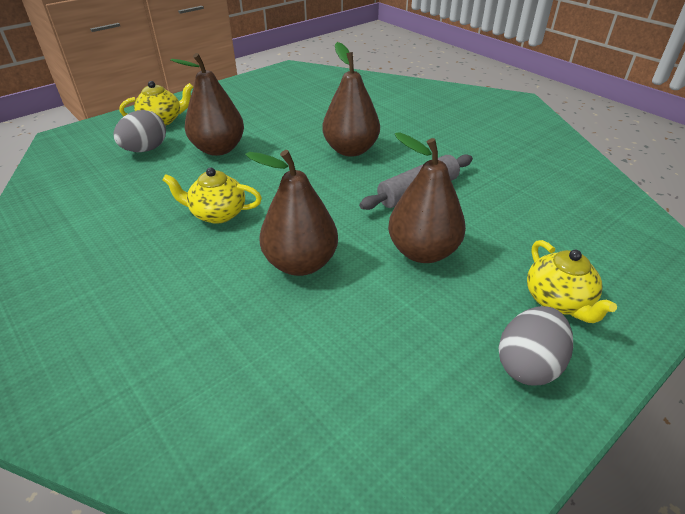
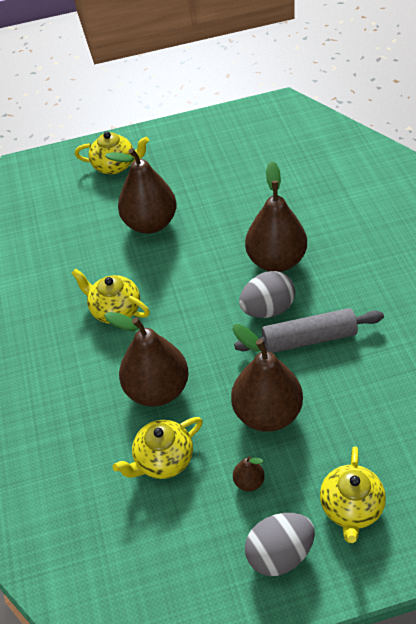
camera: 30 degrees right, 10 degrees up
(145, 149) = (85, 206): grey egg -> grey egg (267, 309)
(346, 320) = (163, 459): none -> yellow teapot
(448, 311) = (249, 481): none -> brown pear

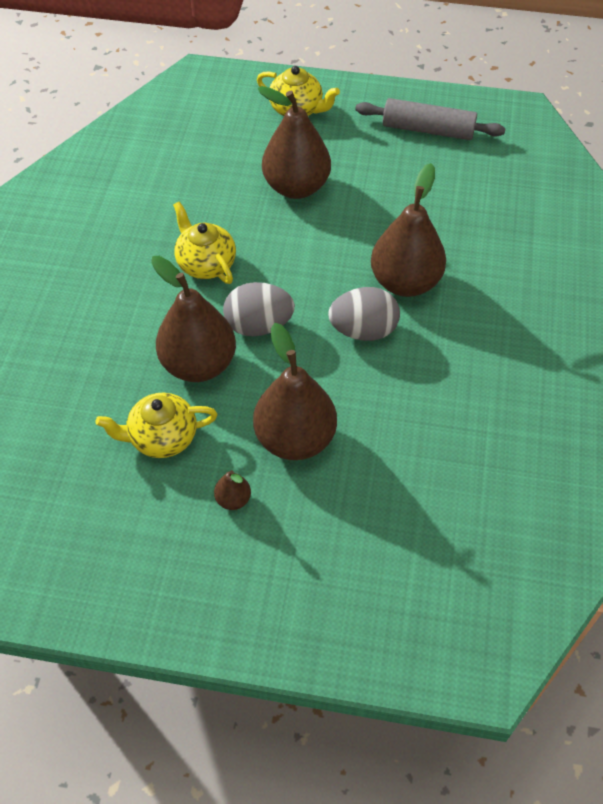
camera: 20 degrees right, 5 degrees up
(279, 553) = (219, 585): grey egg -> grey egg (259, 325)
(309, 338) = (387, 381): grey rolling pin -> grey rolling pin (428, 129)
(351, 507) = (320, 575): yellow teapot -> none

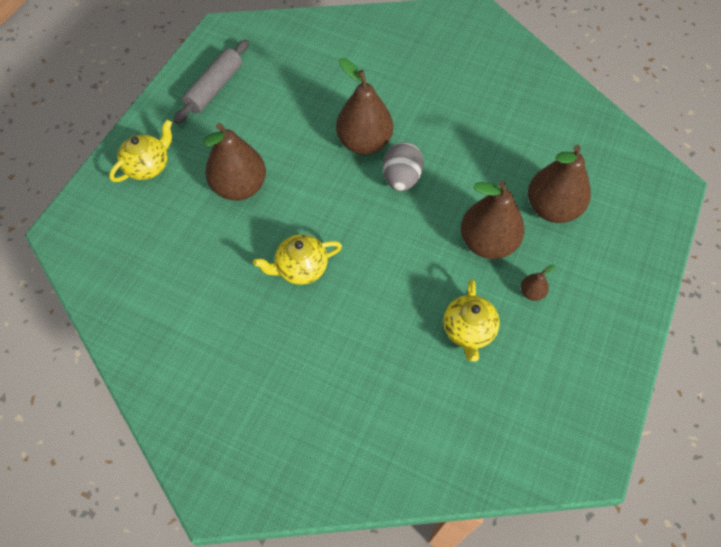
camera: 75 degrees left, 5 degrees up
(199, 364) = (404, 292): brown pear -> brown pear (552, 208)
(259, 325) = (377, 244): grey egg -> none

